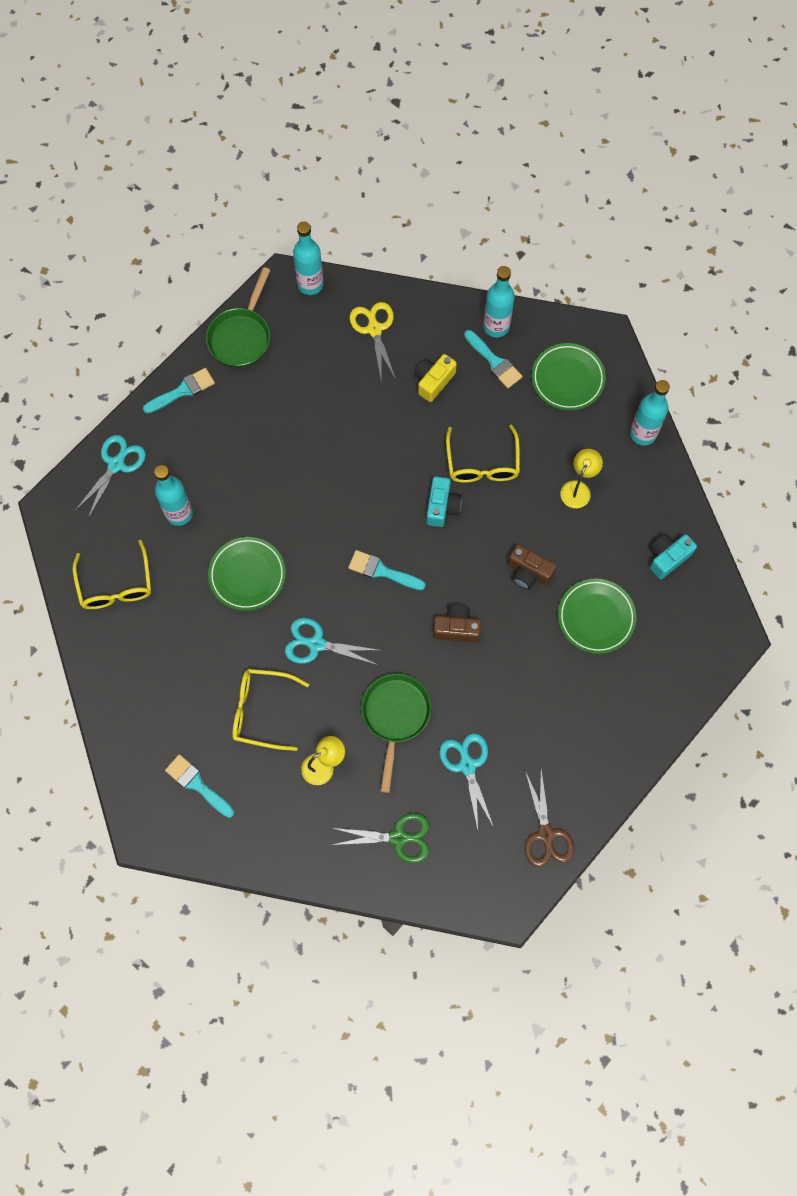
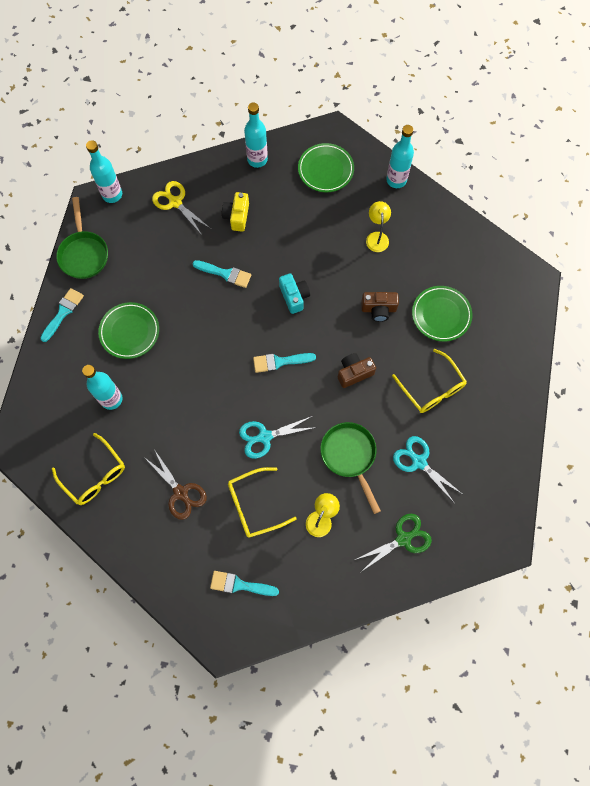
camera: 30 degrees left, 0 degrees up
(116, 464) = (44, 389): turquoise scissors -> none
(247, 575) = (187, 416): green plate -> green plate (129, 332)
(482, 463) = (303, 253): yellow glasses -> yellow glasses (432, 388)
(494, 362) = (270, 183): turquoise brush -> turquoise brush (225, 274)
(546, 835) = (500, 479): brown scissors -> brown scissors (181, 493)
(667, 558) = (462, 251): turquoise camera -> none

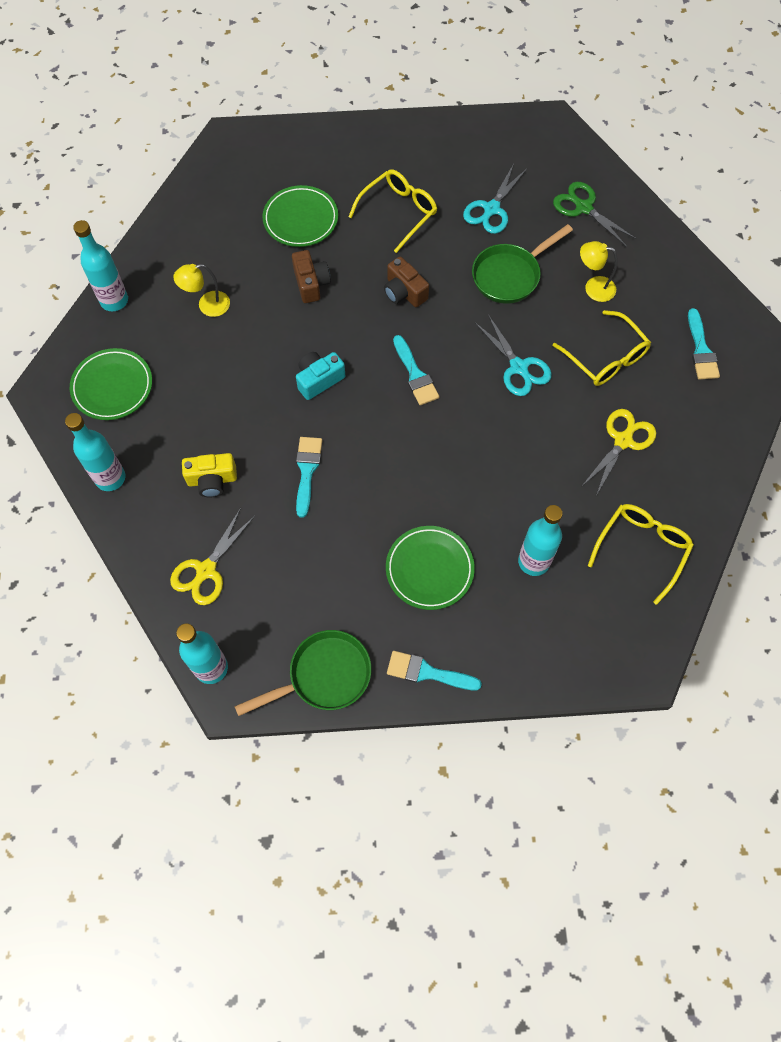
camera: 105 degrees left, 5 degrees down
(181, 493) = (623, 440): brown scissors -> yellow scissors

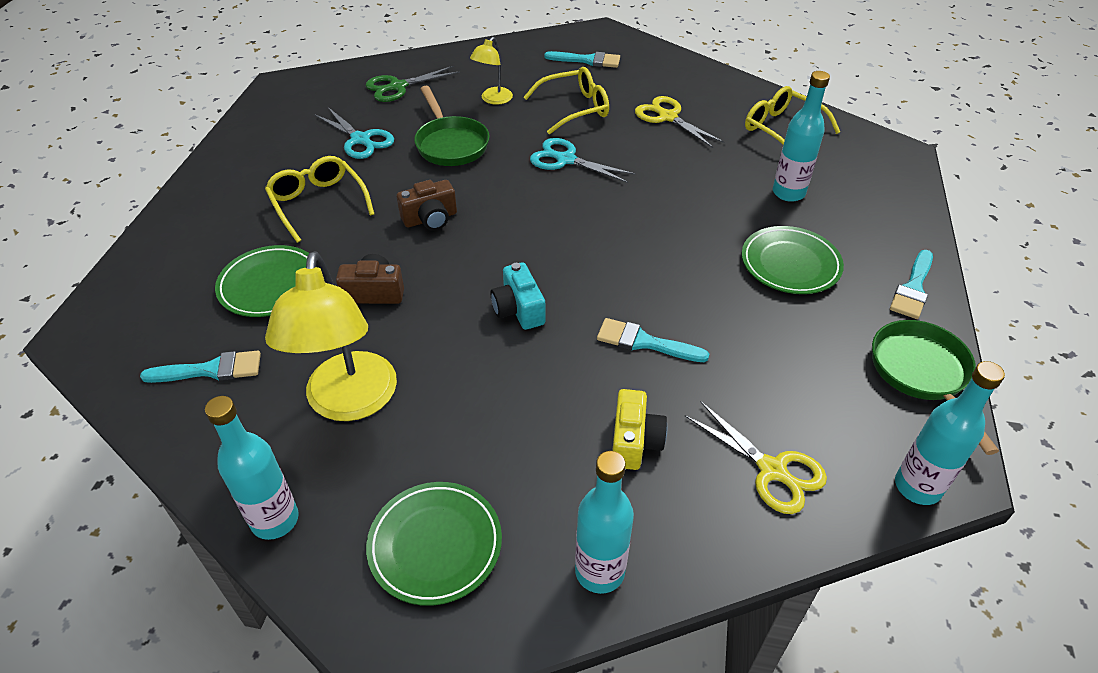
camera: 75 degrees left, 20 degrees down
(207, 306) = (349, 402): yellow lamp -> yellow lamp, size x1.97
(415, 375) = (544, 230): turquoise brush -> turquoise brush (211, 370)
(519, 368) = (565, 159): turquoise scissors -> turquoise scissors turned 135 degrees counterclockwise

